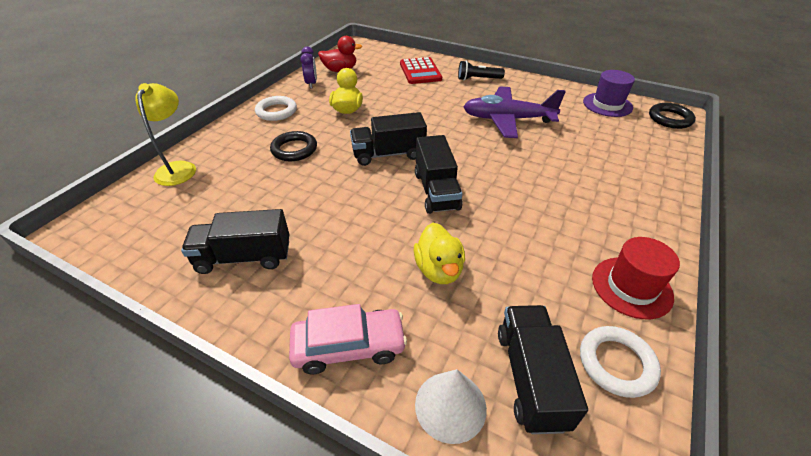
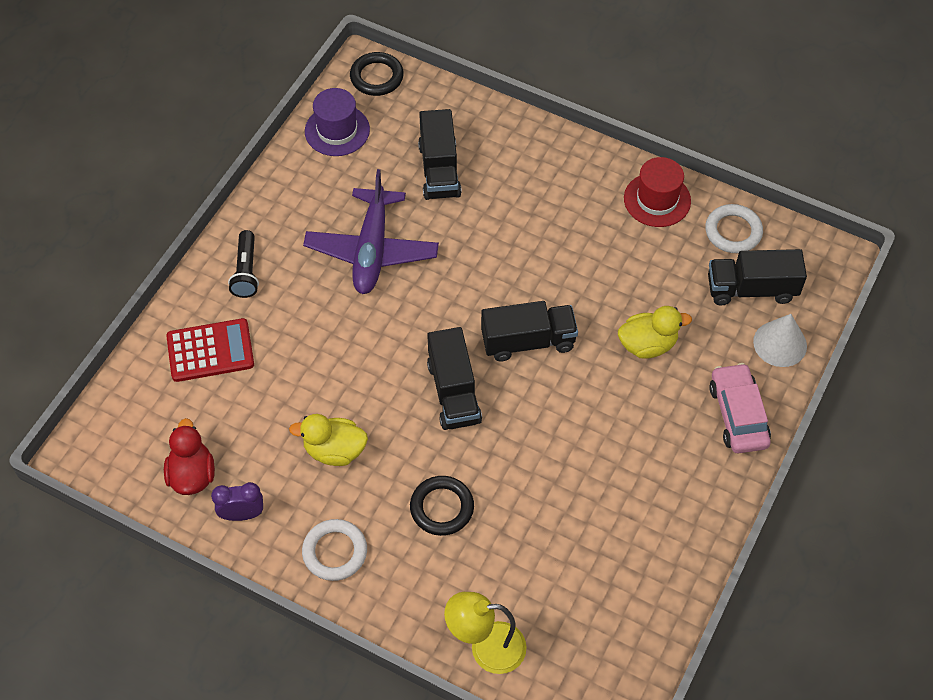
camera: 90 degrees left, 15 degrees up
(244, 257) = (643, 523): black truck -> black truck (439, 170)

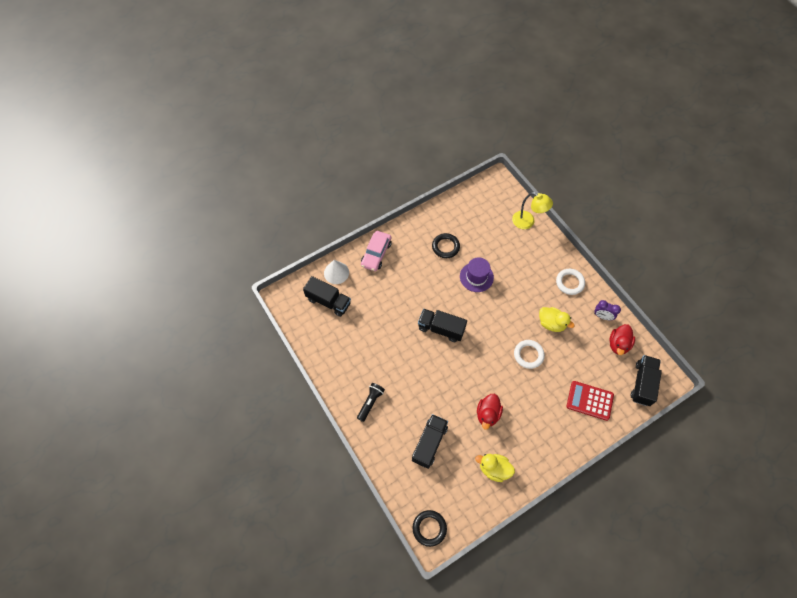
camera: 150 degrees left, 5 degrees up
(246, 271) = (556, 436): black flashlight -> black flashlight (370, 402)
(337, 130) = (470, 501): purple hat -> purple hat (476, 277)
(372, 250) = (487, 414): purple plane -> red duck
(442, 508) = (518, 278): black ring -> black ring (445, 247)
(454, 392) = (487, 323): black truck -> black truck (642, 384)
(647, 344) = (391, 300): yellow duck -> yellow duck (494, 469)
(657, 200) = (335, 367): red hat -> none
(733, 231) = (314, 332): white ring -> white ring (528, 355)

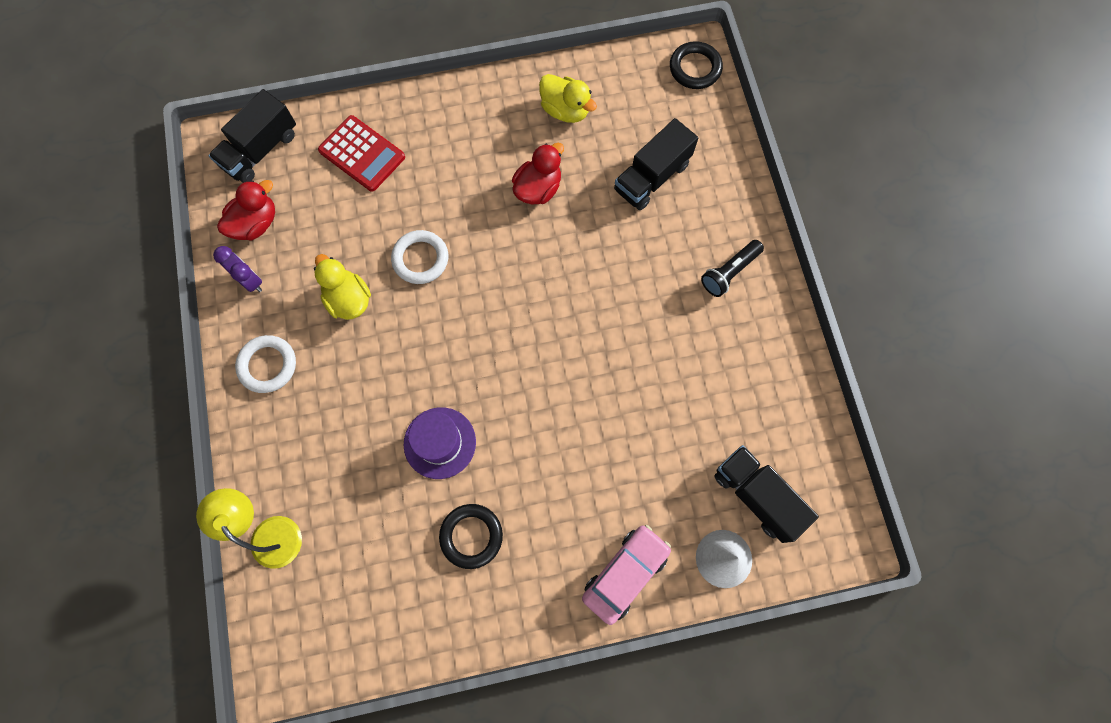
camera: 160 degrees left, 10 degrees up
(441, 329) = (555, 360): black truck -> none

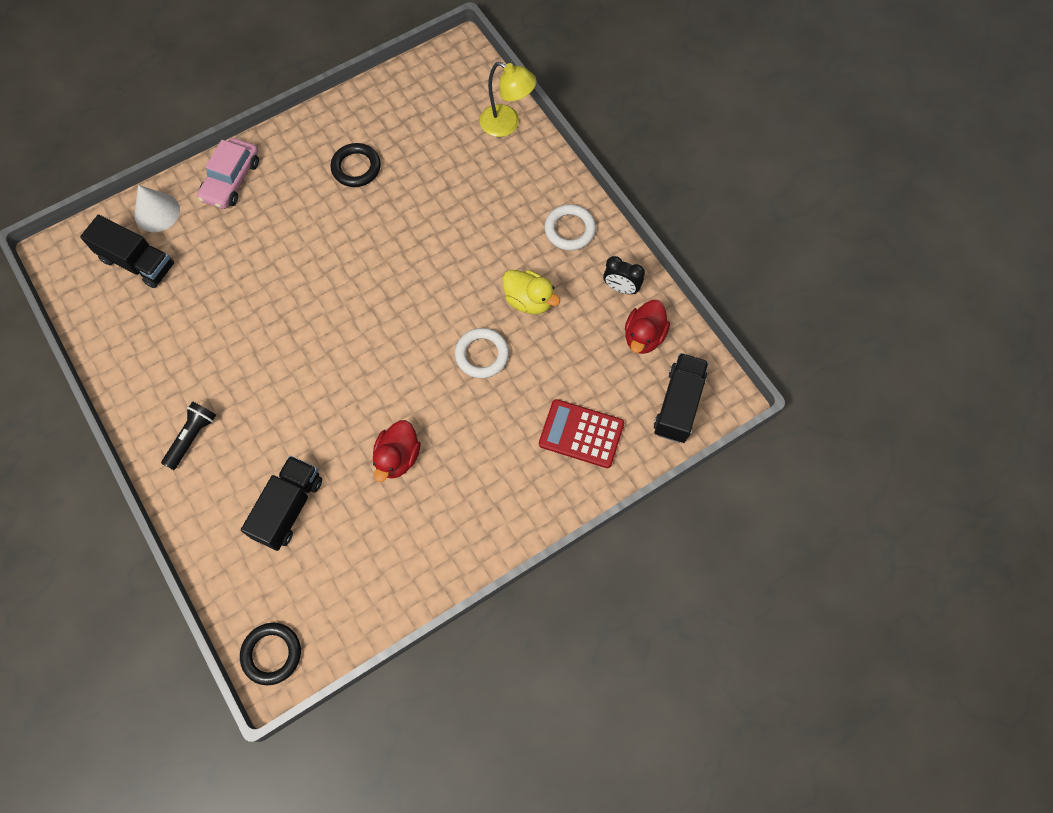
camera: 160 degrees right, 5 degrees down
(250, 280) = (621, 288): purple clock -> black clock
(440, 443) = (405, 220): purple hat -> none
(565, 110) = (398, 552): yellow duck -> none

